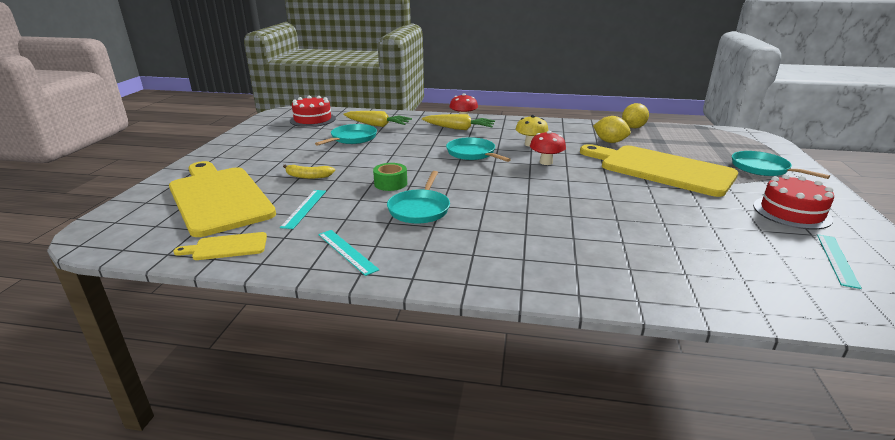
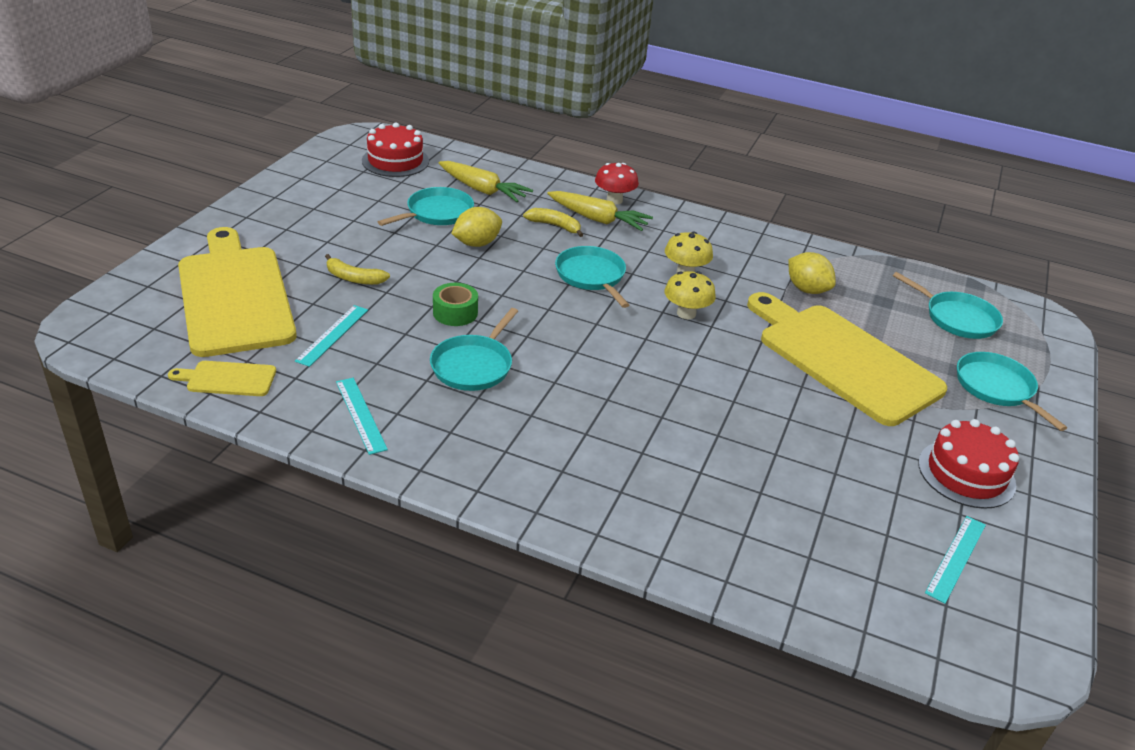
camera: 10 degrees right, 10 degrees up
(433, 135) = (555, 226): none -> yellow banana
(546, 162) = (686, 313): red mushroom -> yellow mushroom
(633, 127) = (865, 265): yellow lemon -> yellow lemon (477, 243)
(707, 142) = (957, 318): none -> turquoise pan

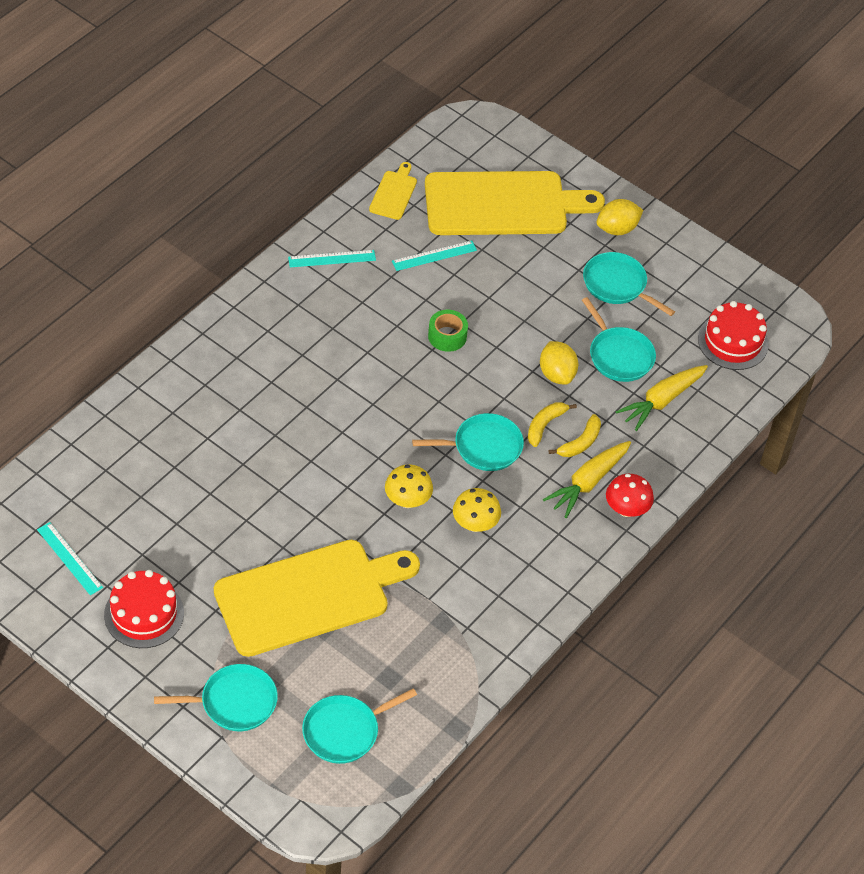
camera: 105 degrees right, 15 degrees up
(332, 335) = (434, 256): turquoise ruler -> turquoise ruler turned 60 degrees counterclockwise
(354, 278) = (514, 279): yellow banana -> yellow banana (545, 425)
(473, 366) = (371, 333): turquoise pan -> turquoise pan (617, 285)
(807, 289) = (424, 617): yellow lemon -> yellow lemon (617, 229)

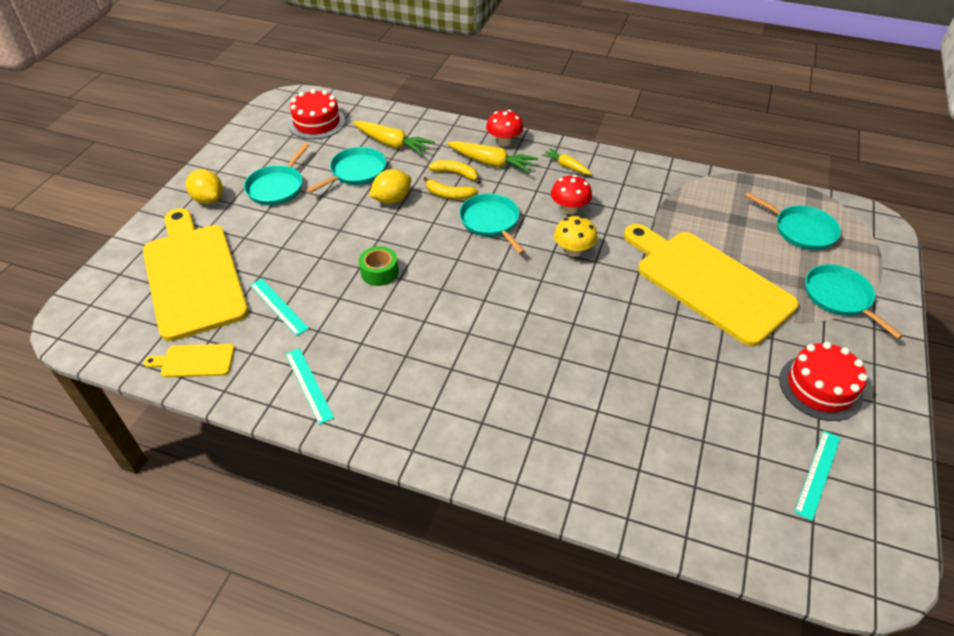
camera: 105 degrees left, 5 degrees down
(475, 524) = (569, 209): yellow mushroom -> red mushroom
(554, 553) = (566, 166): none -> yellow carrot

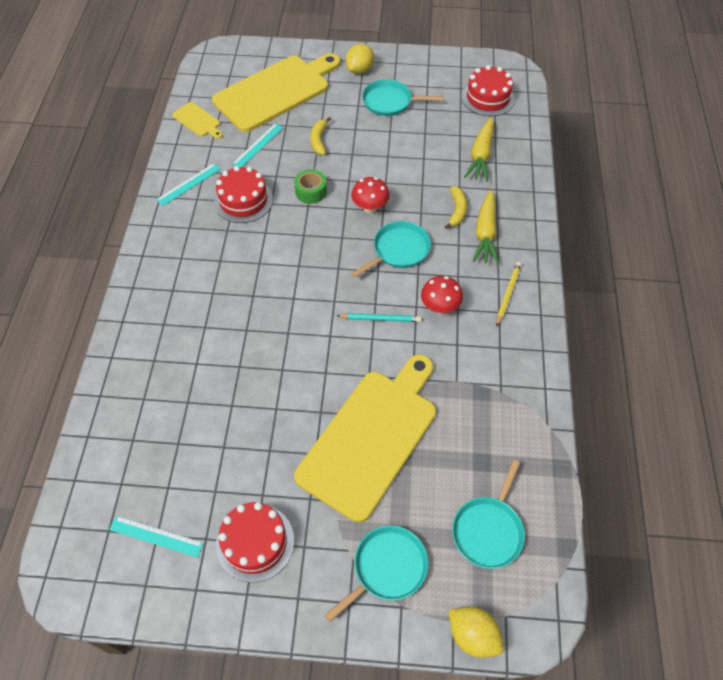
camera: 75 degrees right, 10 degrees up
(194, 361) = (198, 121): yellow cutting board -> yellow cutting board turned 150 degrees clockwise
(356, 172) = (430, 143): turquoise pan -> none
(364, 333) = (243, 200): none -> red cake
(392, 199) = (402, 176): yellow lemon -> yellow lemon (473, 635)
(449, 195) = (425, 212): yellow banana -> yellow banana (319, 140)
(504, 142) = (524, 236): red mushroom -> red mushroom (370, 207)
(566, 166) = (508, 294): yellow carrot -> yellow pencil
(573, 251) = (380, 319): yellow mushroom -> turquoise pencil

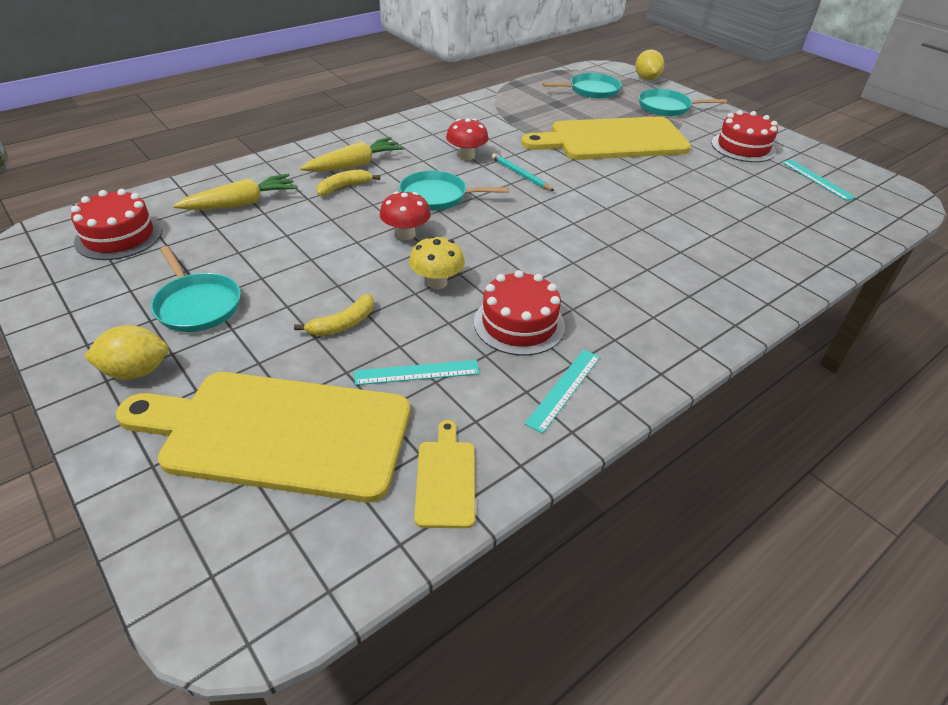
camera: 135 degrees left, 15 degrees down
(189, 184) = (564, 389): turquoise ruler -> turquoise ruler turned 60 degrees counterclockwise
(311, 191) = (437, 282): green tape -> yellow mushroom
(508, 294) = (409, 136): yellow pencil -> none

